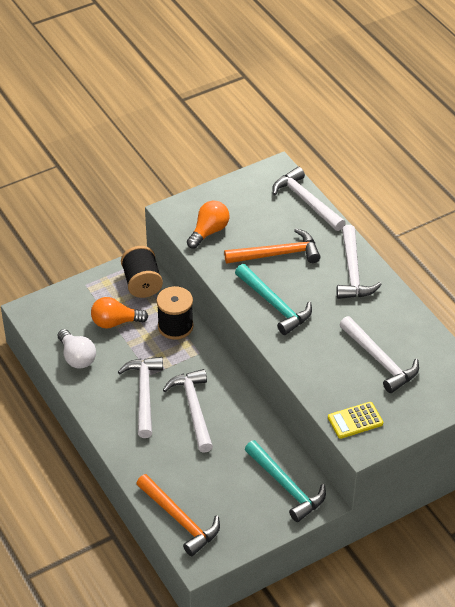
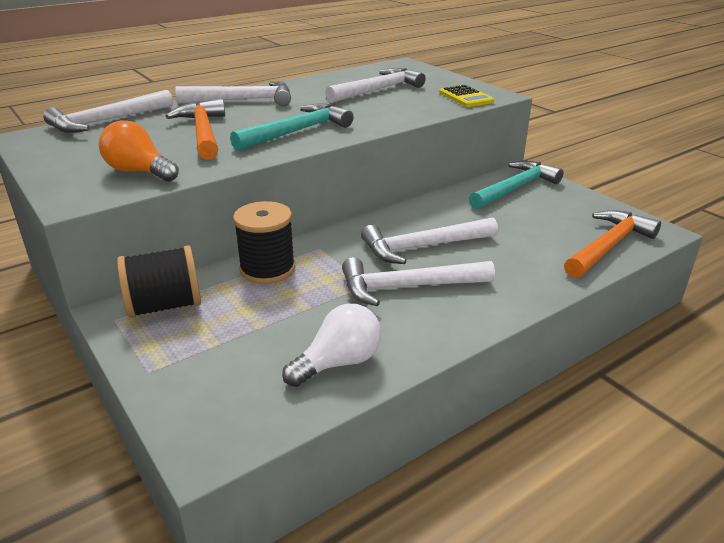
camera: 95 degrees left, 15 degrees down
(115, 322) = (254, 326): orange light bulb -> none

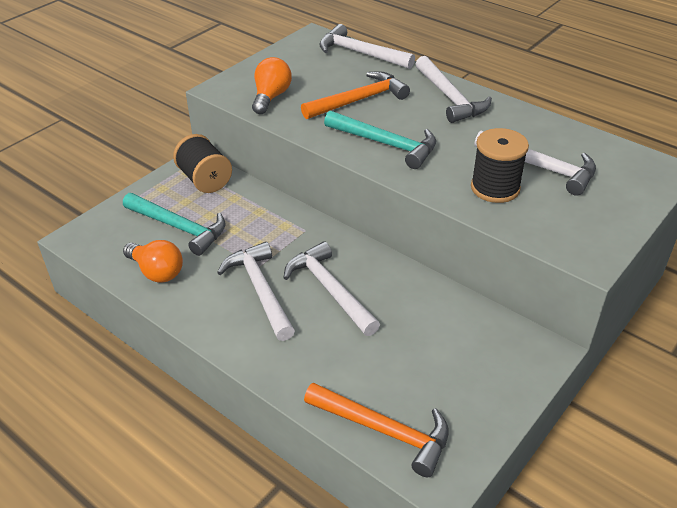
camera: 75 degrees right, 10 degrees up
(267, 269) = (263, 211): black spool -> black spool (495, 188)
(339, 363) = (157, 272): white light bulb -> orange light bulb
(466, 97) = (561, 234): yellow calculator -> none
(515, 188) = (493, 346): turquoise hammer -> turquoise hammer (179, 227)

